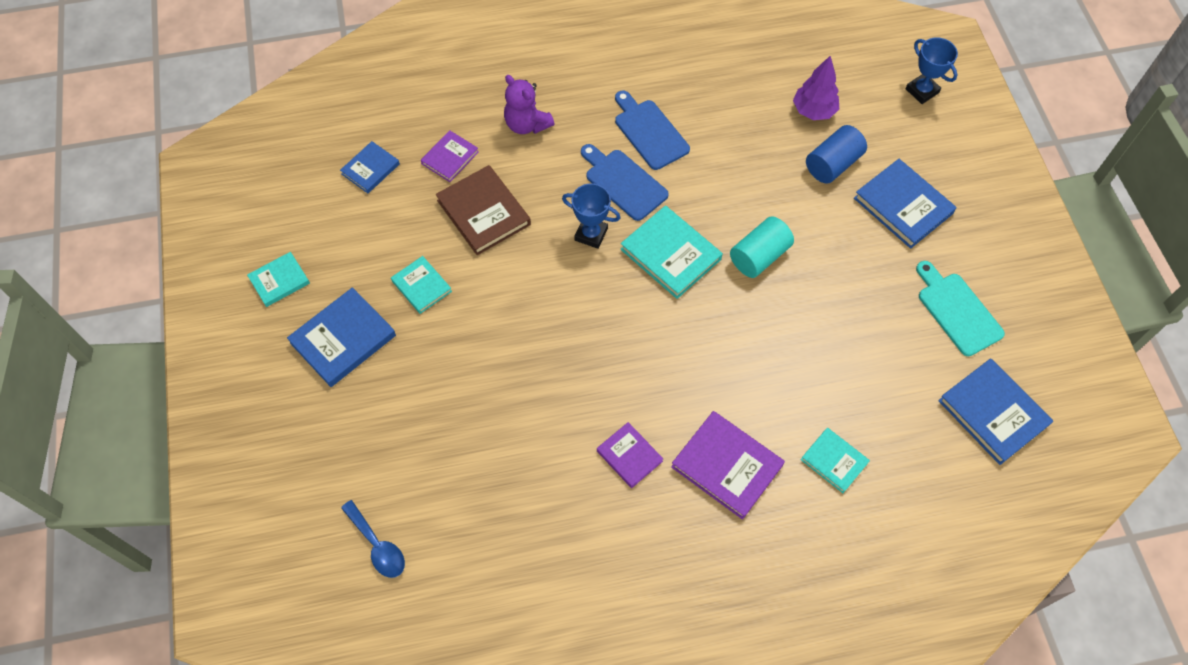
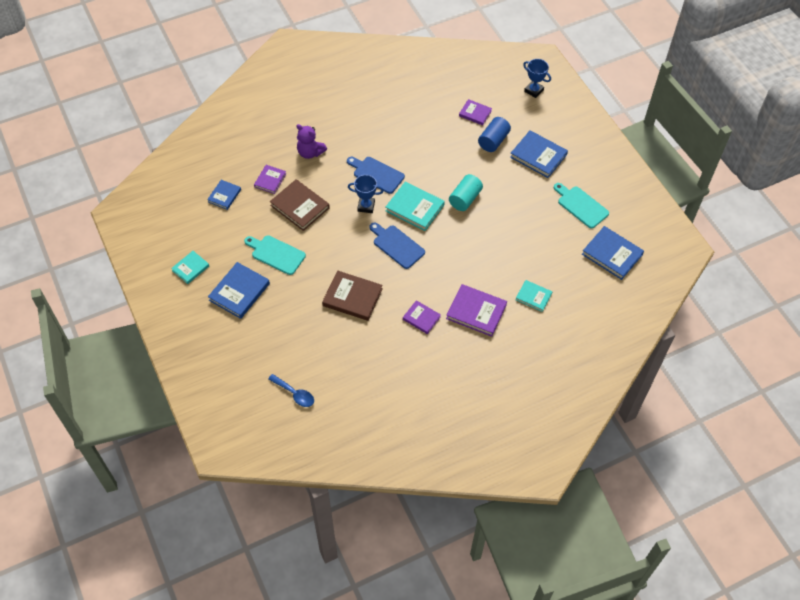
camera: 15 degrees left, 5 degrees down
(421, 286) = (276, 254): turquoise book -> turquoise cutting board
(524, 391) = (352, 297): none -> brown book
(649, 132) = (383, 143): blue cutting board -> blue cutting board (397, 245)
(813, 111) = (475, 113): purple tree -> purple book

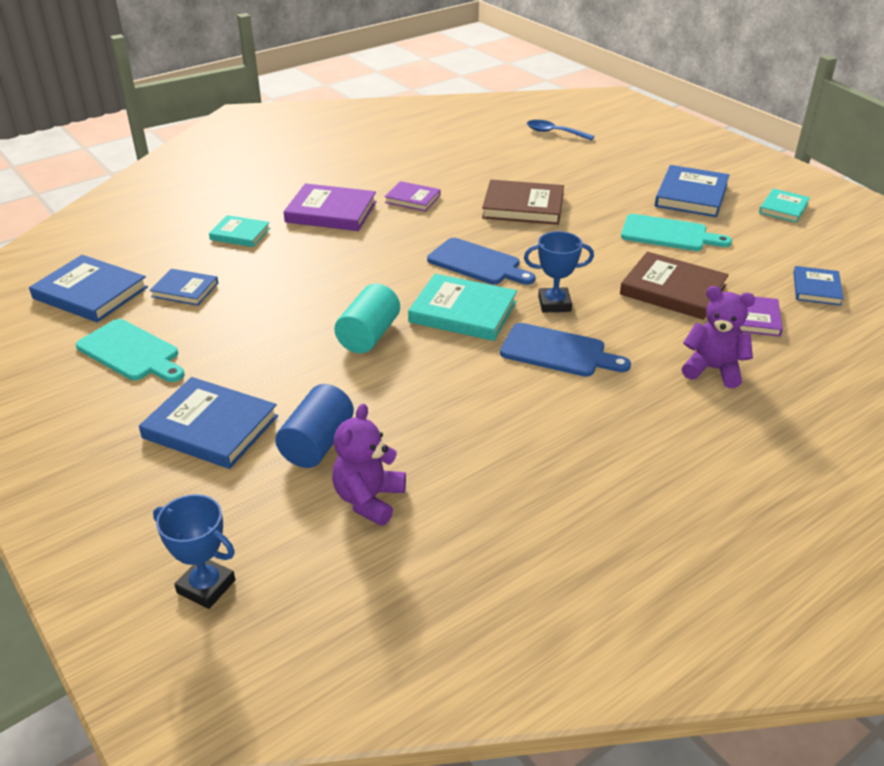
camera: 170 degrees right, 20 degrees down
(475, 113) = (369, 499): purple book -> purple teddy bear
(560, 249) = (185, 290): none -> blue book

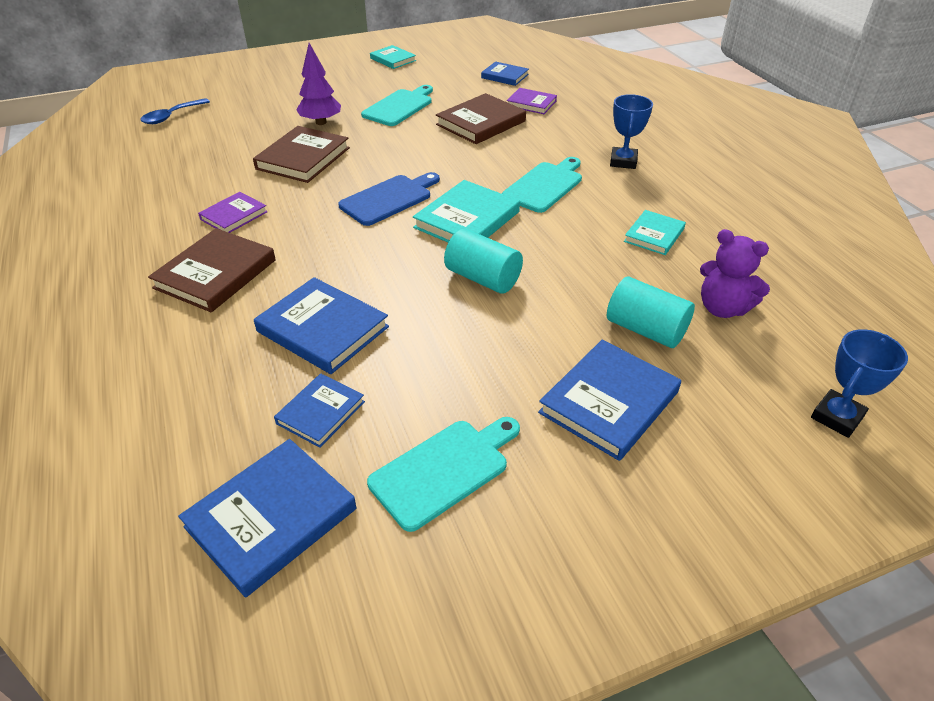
camera: 75 degrees left, 5 degrees up
(240, 234) = (211, 353): turquoise book -> turquoise book (654, 235)
(317, 443) = (645, 330): blue cylinder -> turquoise cylinder
(331, 212) = (215, 274): purple book -> brown book
(554, 304) = (476, 174): blue trophy -> blue trophy (623, 161)
(558, 351) = (545, 185): blue cutting board -> turquoise cutting board
(598, 200) = (321, 122): none -> purple tree
(691, 195) = (346, 85): blue book -> blue book (323, 329)
(713, 369) = (587, 132): purple teddy bear -> none

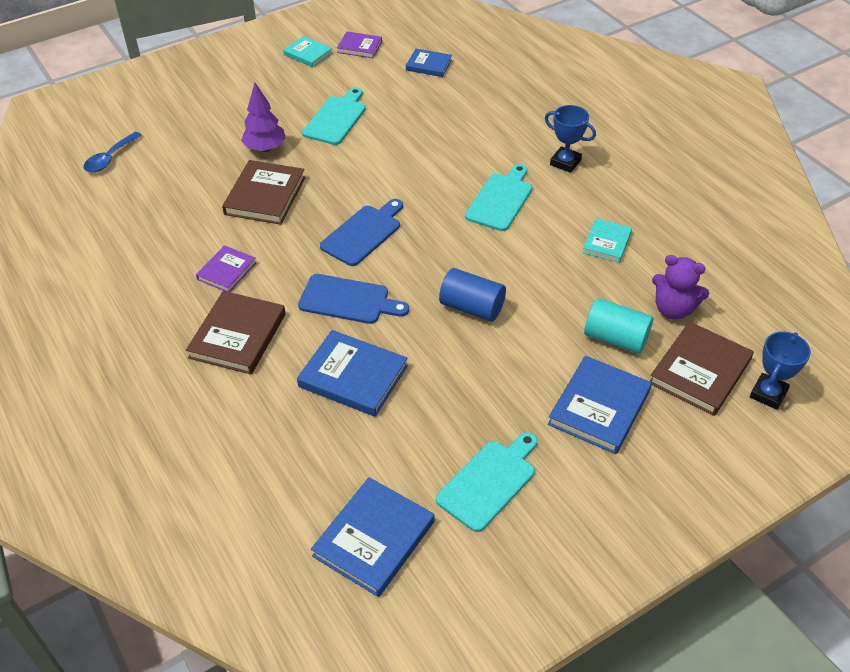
camera: 10 degrees left, 5 degrees up
(321, 412) = (379, 450): blue book -> none
(348, 255) = (348, 300): none -> blue cutting board
(467, 220) = (441, 247): turquoise book -> none
(481, 123) = (422, 130): brown book -> brown book (700, 371)
(483, 278) = (472, 307): turquoise cylinder -> blue cylinder
(531, 103) = (464, 99): purple book -> purple book (359, 47)
(623, 161) = (565, 162): blue trophy -> blue trophy turned 60 degrees counterclockwise

